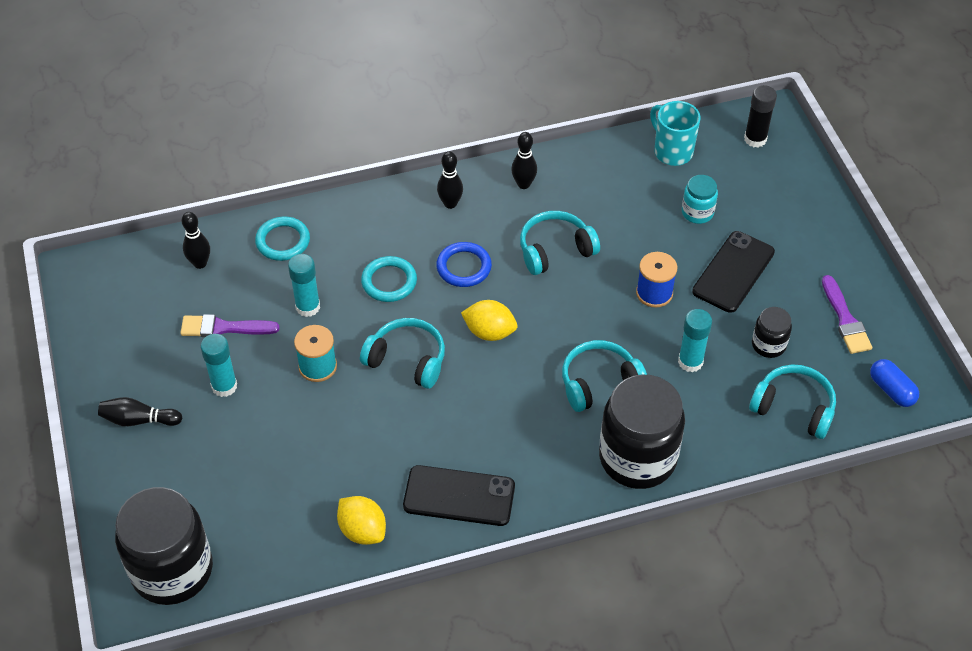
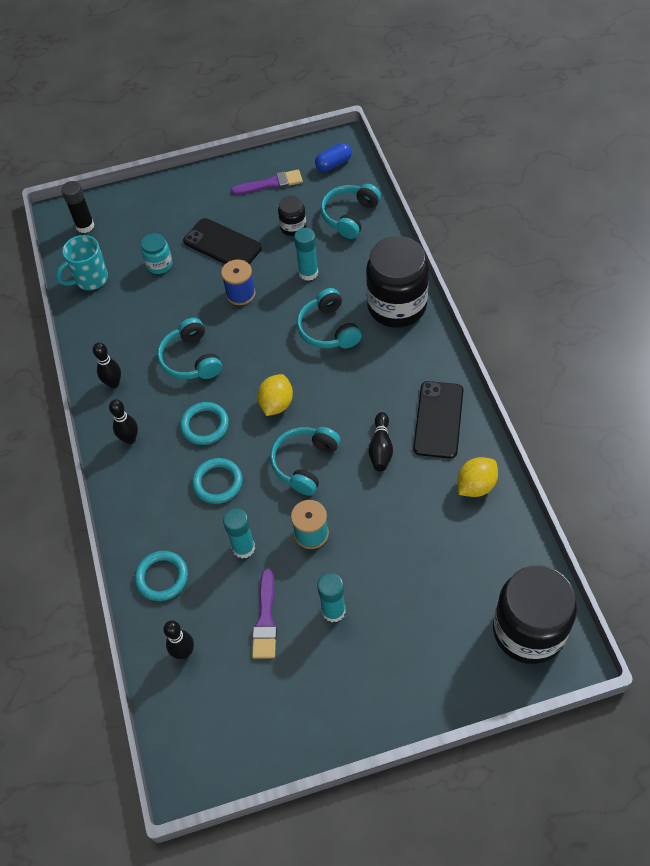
camera: 85 degrees left, 5 degrees up
(139, 420) = (373, 684): black bowling pin -> black bowling pin (381, 448)
(464, 267) = (205, 425): blue ring -> turquoise ring

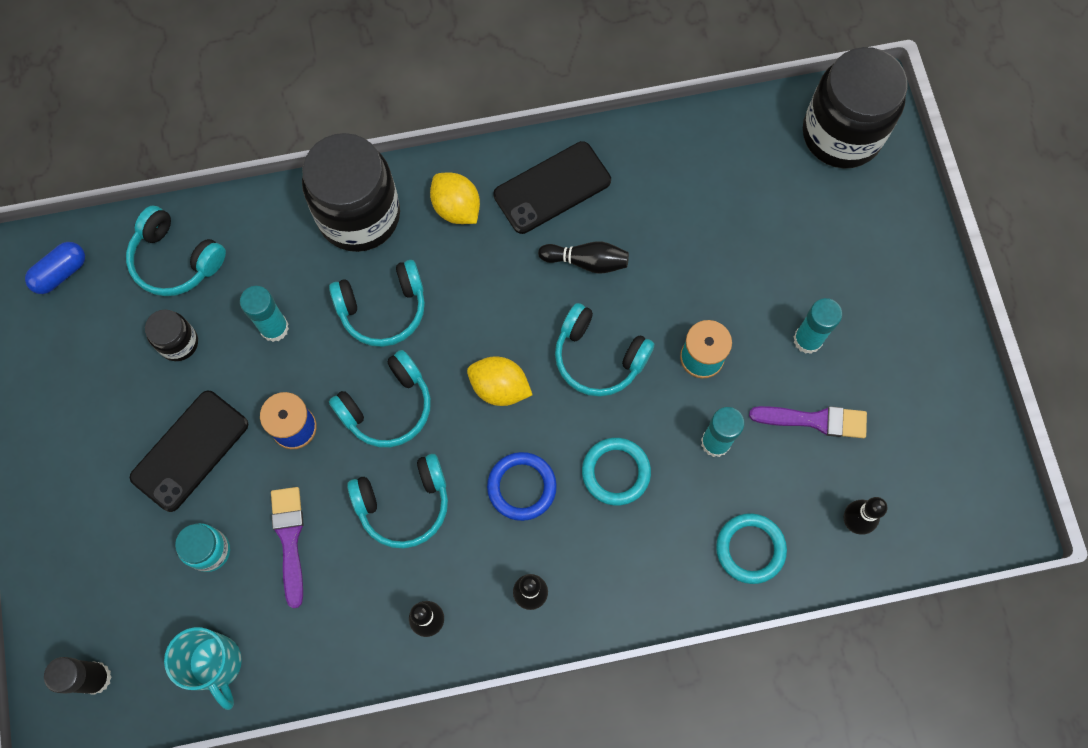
camera: 90 degrees left, 15 degrees up
(205, 425) = (521, 487): turquoise ring -> blue ring
(258, 341) = (387, 407): none -> turquoise headphones
(271, 184) = (78, 370): purple brush -> purple brush (290, 539)
(333, 164) = (61, 273): blue capsule -> blue capsule turned 75 degrees clockwise
(438, 419) = (552, 188): black phone -> black phone turned 45 degrees counterclockwise
(476, 486) = (652, 159): yellow lemon -> yellow lemon (456, 208)

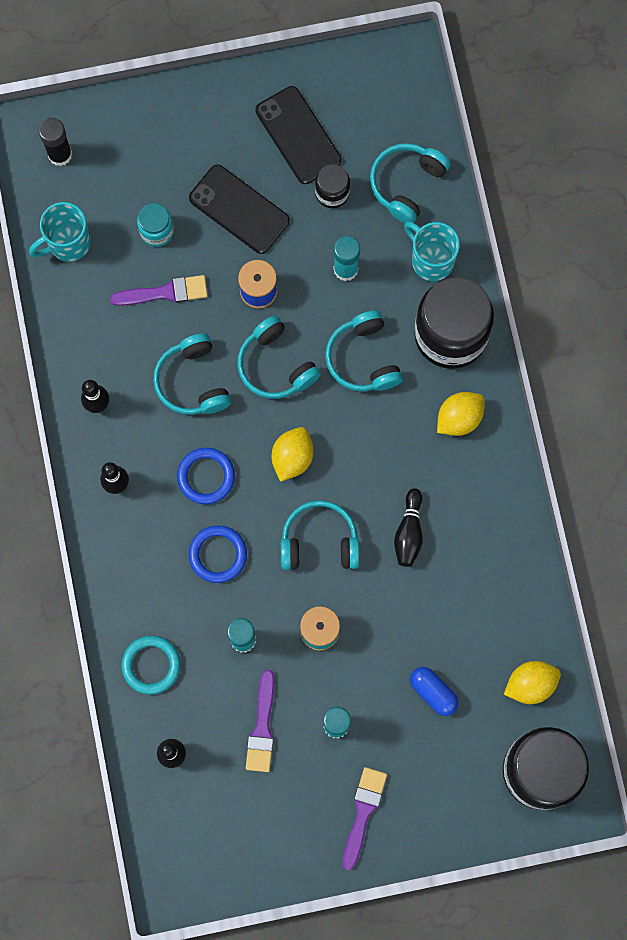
camera: 90 degrees right, 5 degrees up
(61, 273) = (394, 92): blue capsule -> blue capsule (433, 692)
(269, 235) = (431, 260): none -> turquoise mug
(552, 188) = (480, 502): black phone -> black phone (298, 135)
(598, 357) = (319, 541): turquoise headphones -> turquoise headphones turned 60 degrees clockwise
(616, 472) = (218, 555): turquoise ring -> blue ring
(750, 142) = (530, 684): none -> yellow lemon
(901, 311) = (363, 813): none -> purple brush

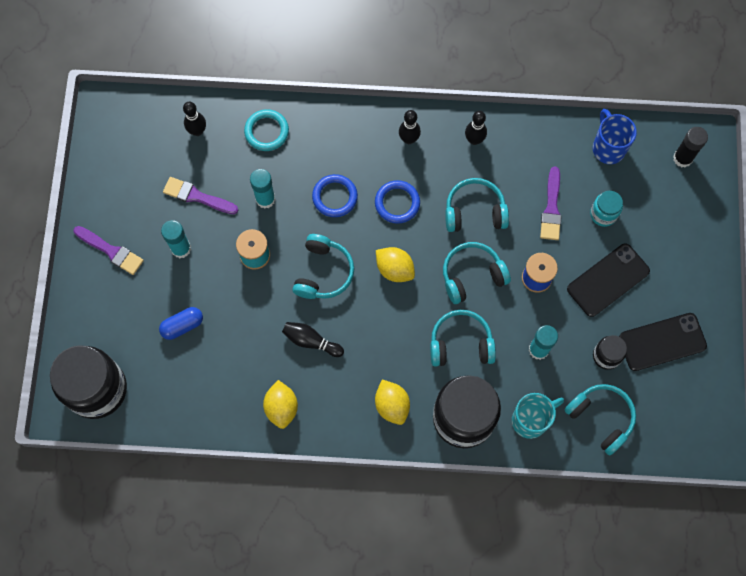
camera: 105 degrees right, 5 degrees down
(68, 243) = (608, 148): turquoise mug -> blue mug
(530, 684) = (165, 401): yellow lemon -> yellow lemon (281, 407)

